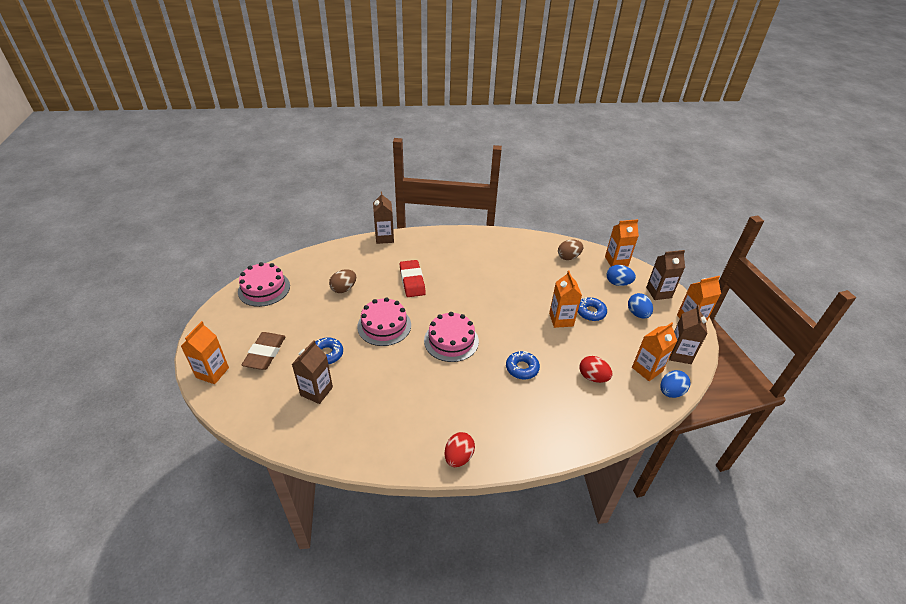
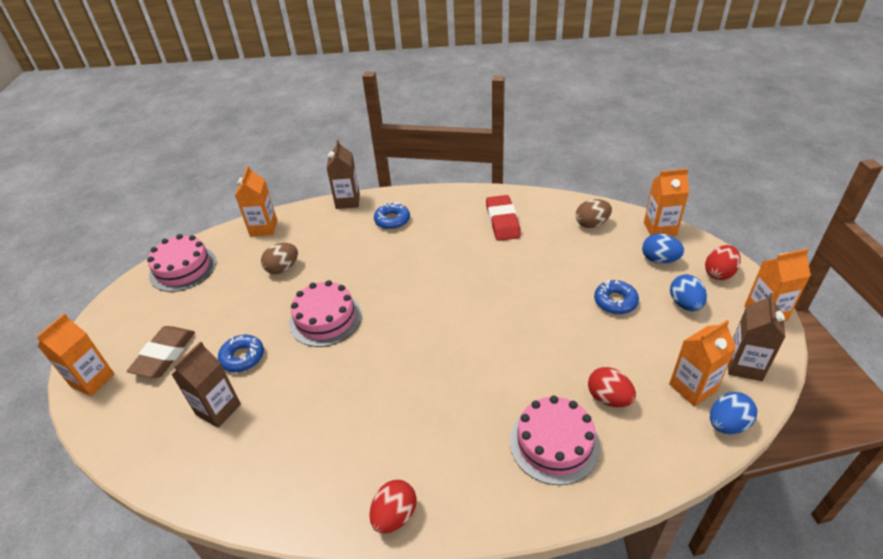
camera: 10 degrees right, 0 degrees up
(412, 281) = (373, 258): red eraser -> red eraser (502, 221)
(451, 340) = (412, 340): pink cake -> pink cake (554, 443)
(522, 368) = (506, 382): blue donut -> blue donut (392, 220)
(561, 320) = (571, 312): orange carton -> orange carton (263, 228)
(658, 292) = (719, 273): brown carton -> red egg

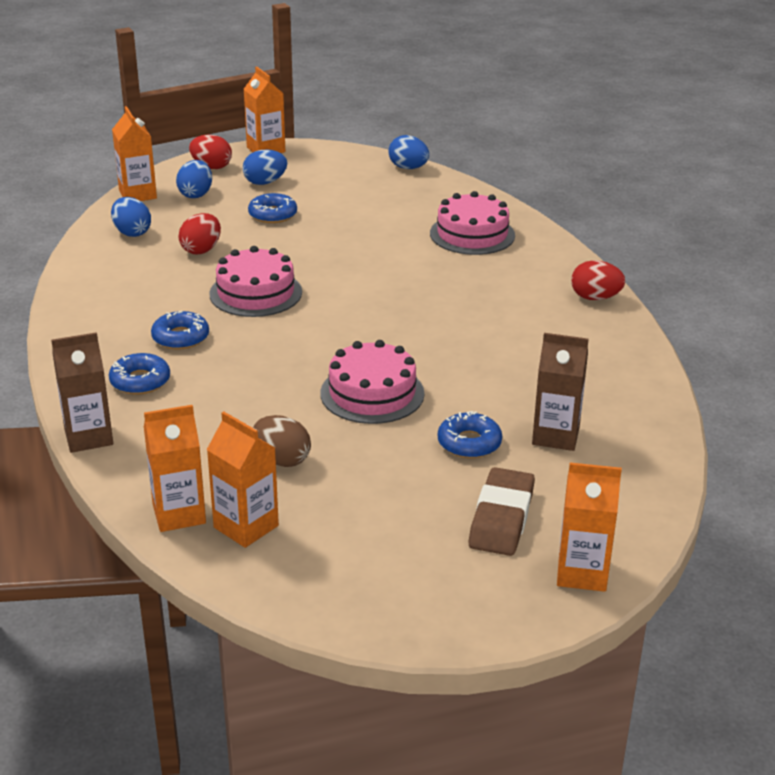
camera: 110 degrees left, 10 degrees down
(164, 355) = (501, 518): brown eraser -> brown eraser turned 75 degrees counterclockwise
(183, 268) = (313, 576): pink cake -> pink cake (255, 293)
(434, 238) = (180, 337): none -> blue donut
(502, 221) = (133, 291): red eraser -> none
(591, 224) = (132, 232): brown egg -> blue egg
(608, 398) = (407, 213): red egg -> red egg (201, 250)
(692, 388) = (375, 180): orange carton -> orange carton (246, 526)
(744, 365) = (338, 160): brown carton -> none

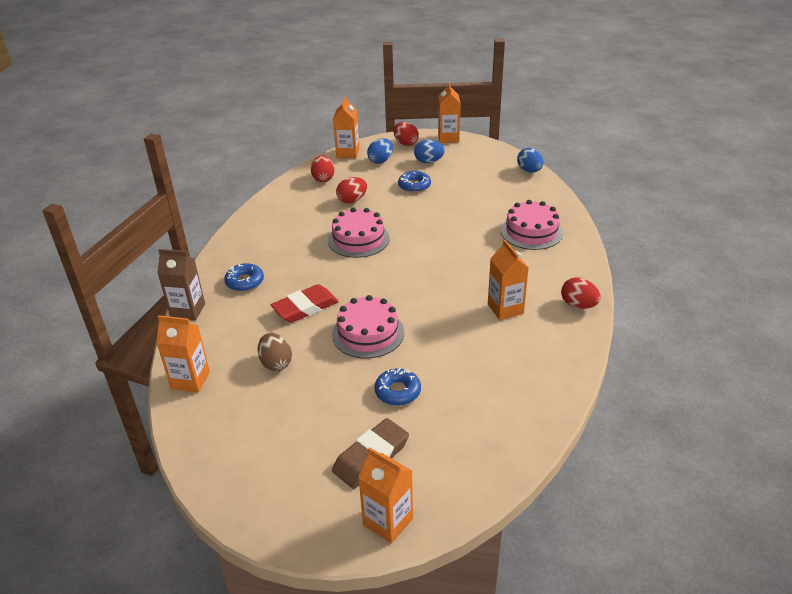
camera: 30 degrees right, 5 degrees up
(132, 232) = (323, 179): blue egg -> red egg
(180, 337) = (291, 258): blue donut -> none
(246, 526) = (218, 403): orange carton -> orange carton (505, 309)
(259, 388) = (305, 307): none -> red eraser
(555, 436) = (459, 406): brown carton -> none

